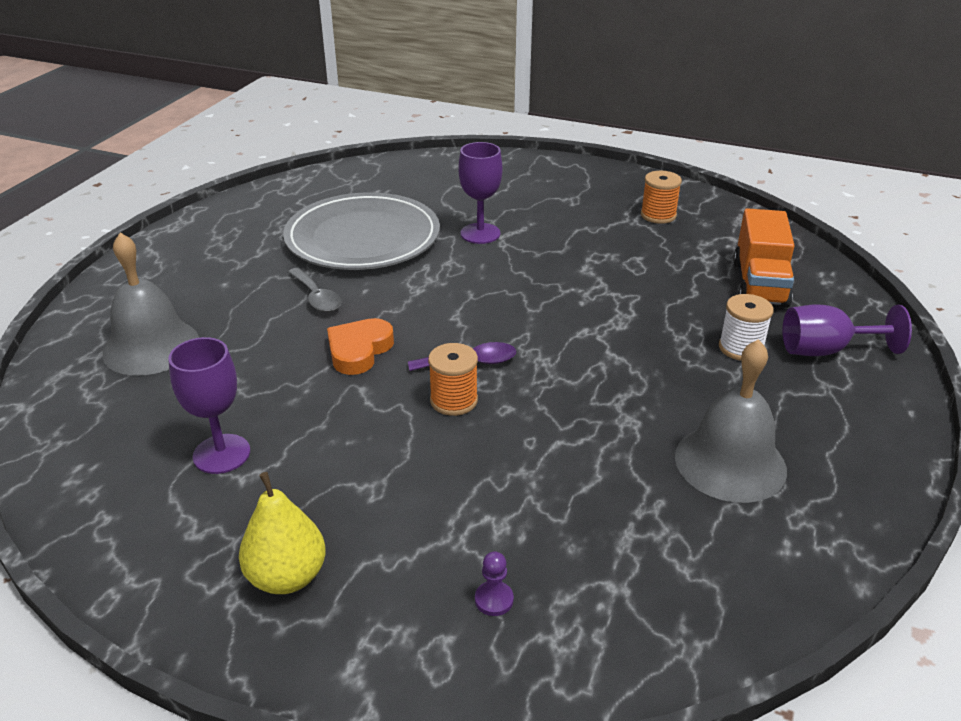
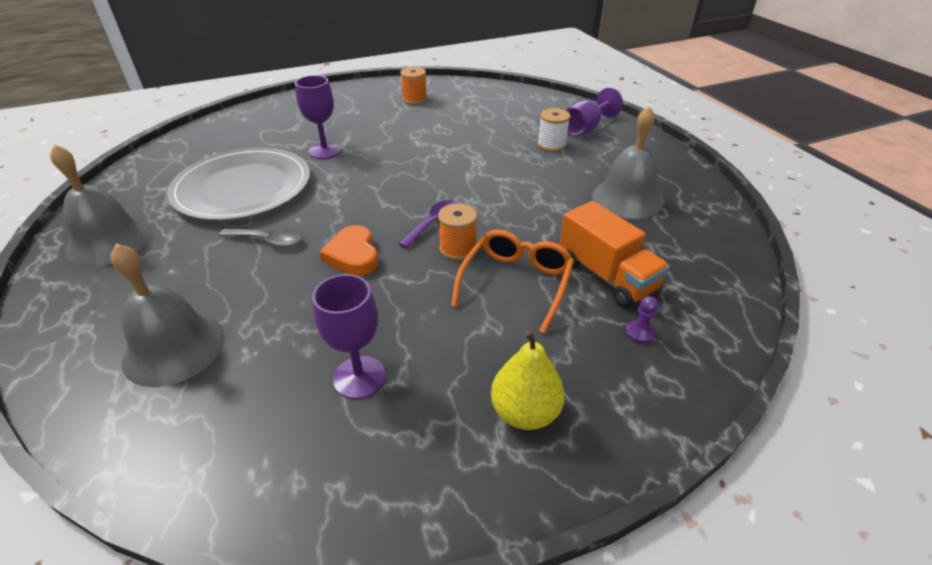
camera: 45 degrees left, 5 degrees up
(218, 236) = (109, 242): none -> grey bell
(455, 468) = (516, 283): none -> orange glasses
(759, 284) = (513, 112): orange truck -> orange truck (606, 275)

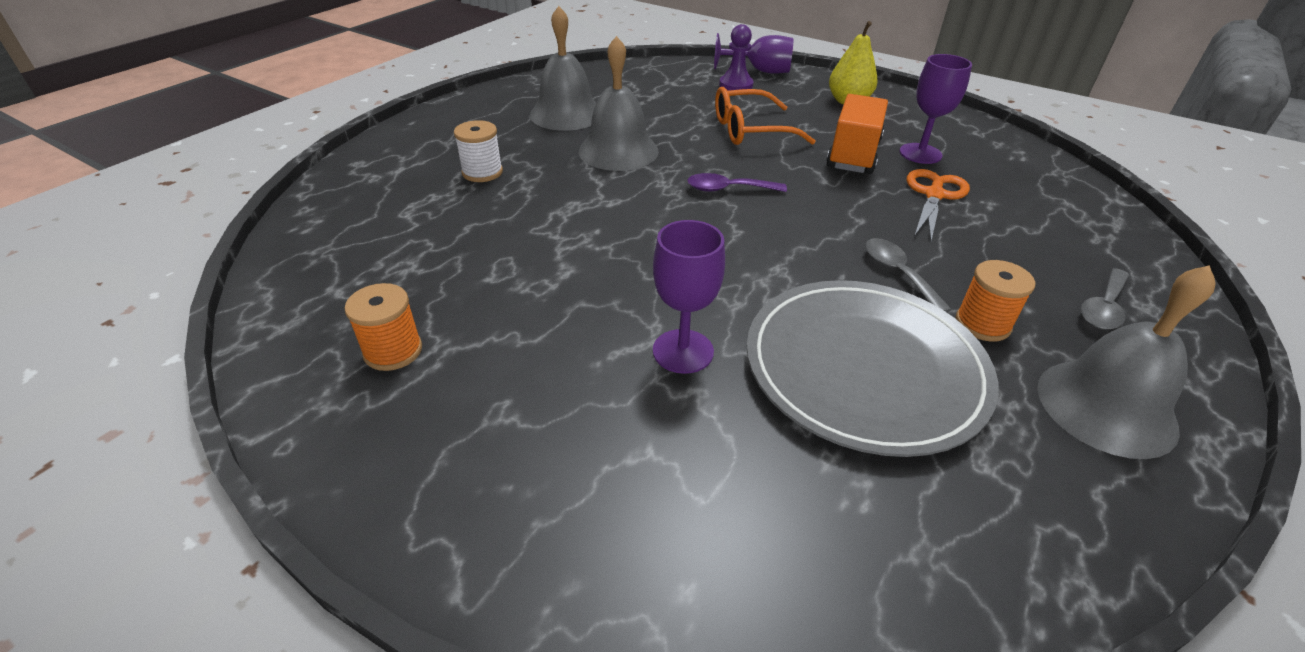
camera: 125 degrees left, 0 degrees up
(116, 305) = (1103, 308): none -> grey spoon
(174, 348) = (1050, 239): grey bell -> grey bell (618, 151)
(300, 326) = (934, 195): none -> orange scissors
(353, 256) = (834, 210): orange heart -> none
(458, 249) = (747, 164): orange spool -> orange spool (982, 324)
(585, 129) = (413, 163): purple goblet -> purple goblet (760, 71)
(606, 275) = (692, 103): orange truck -> orange truck (853, 154)
(639, 333) = (736, 85): purple pawn -> purple pawn, size x1.67

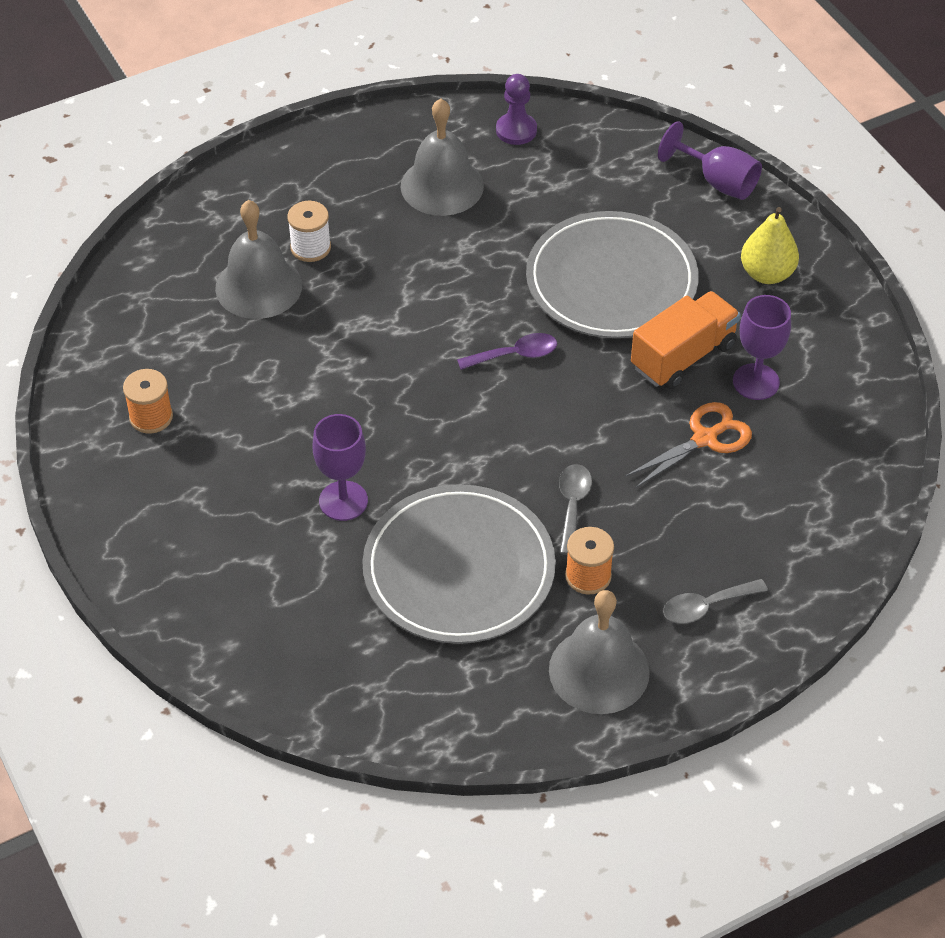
camera: 30 degrees right, 10 degrees up
(618, 151) = (453, 263): grey bell -> grey bell (258, 286)
(728, 189) = (515, 355): purple spoon -> purple spoon turned 135 degrees clockwise
(736, 85) = (664, 199): purple pawn -> purple pawn (516, 130)
(750, 130) = (611, 281): orange glasses -> grey plate

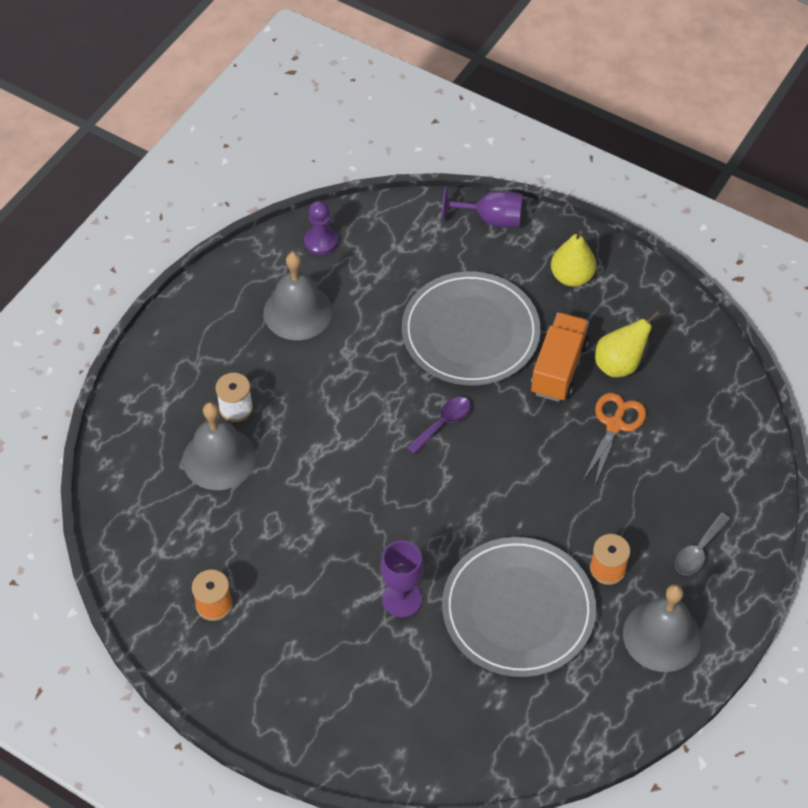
camera: 30 degrees left, 5 degrees up
(572, 505) = (561, 520): grey spoon -> none
(756, 382) = (619, 364): purple goblet -> yellow pear

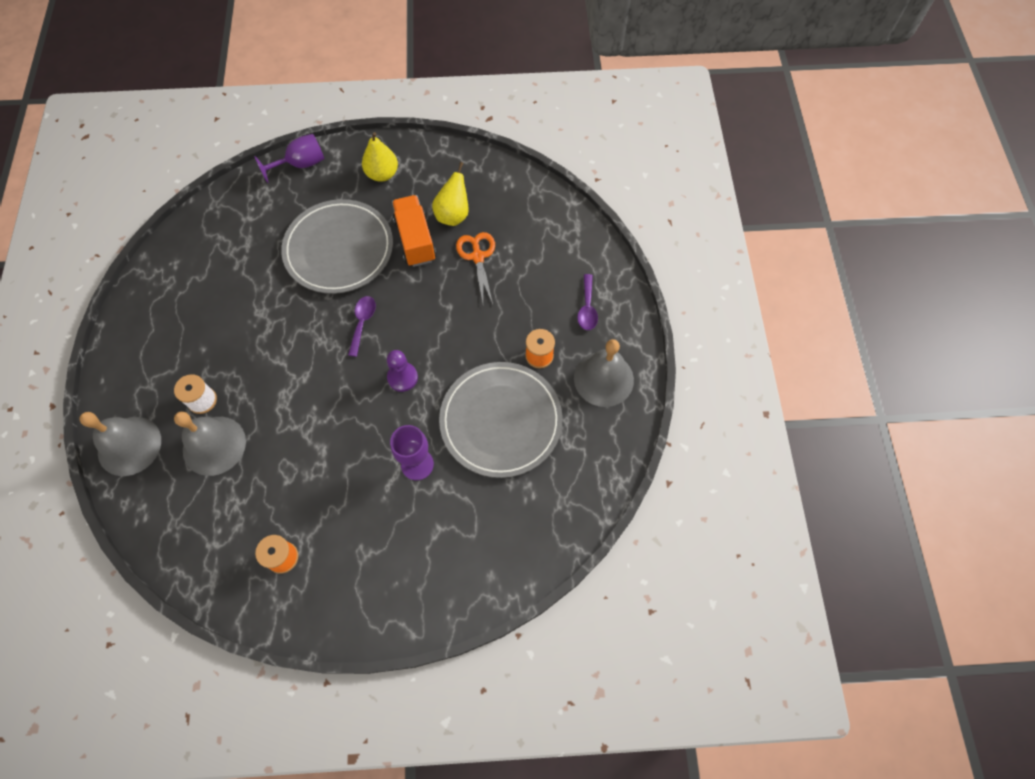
camera: 35 degrees left, 10 degrees up
(298, 312) = (203, 304): grey bell -> grey bell (129, 446)
(321, 241) = (187, 244): purple pawn -> purple pawn (402, 377)
(698, 551) = (587, 308): grey spoon -> purple spoon

